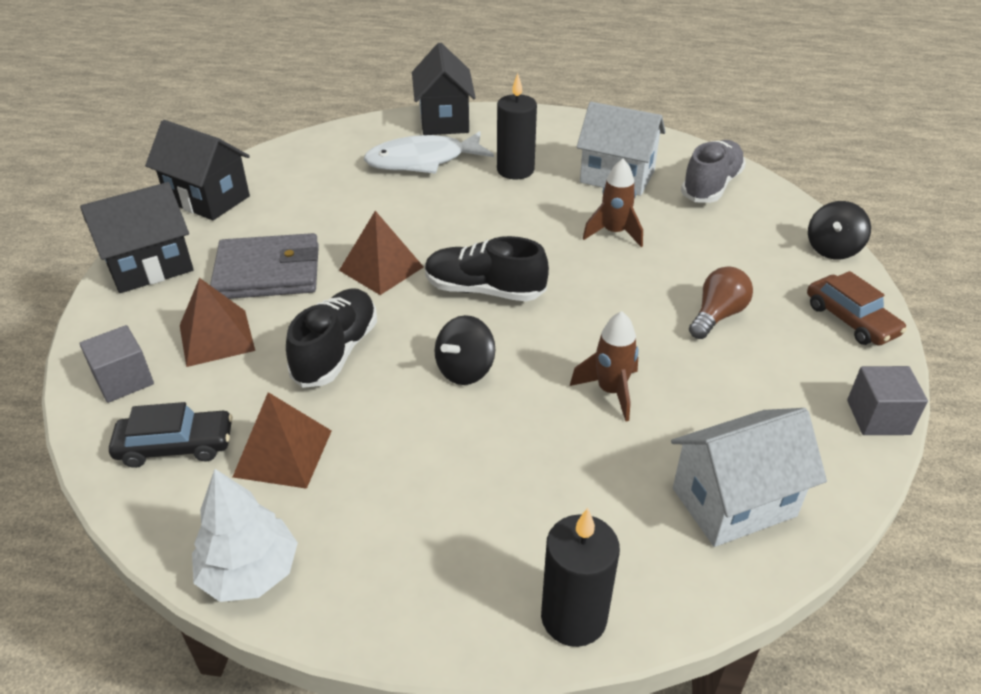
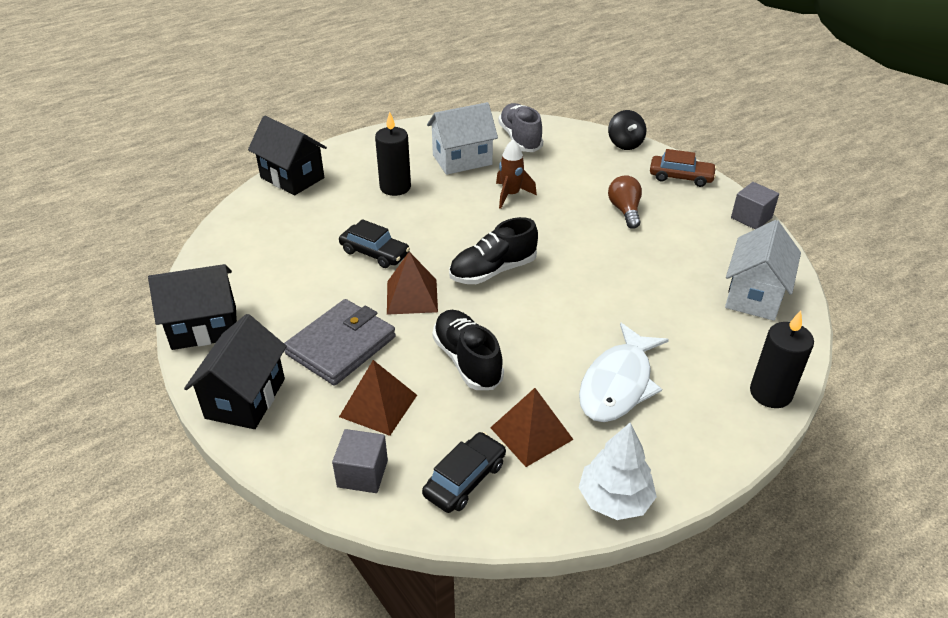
camera: 45 degrees left, 0 degrees up
(410, 215) = (374, 253): none -> black car
(422, 161) = (324, 213): white fish -> white fish (618, 384)
(465, 370) = (552, 320): black spinning top -> none
(611, 391) = (635, 281): brown rocket -> none

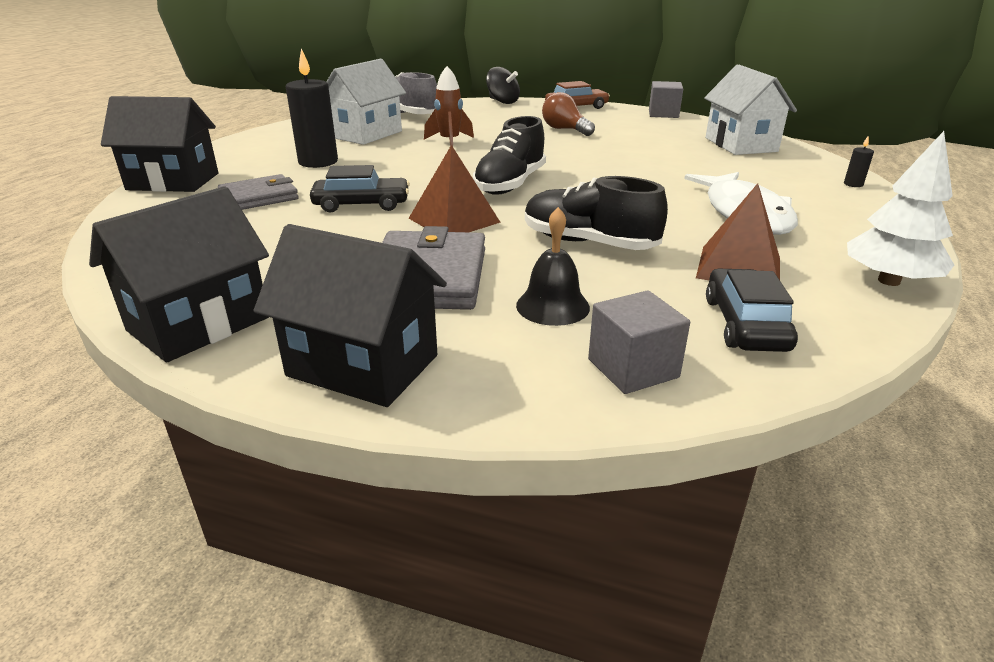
camera: 35 degrees left, 10 degrees down
(245, 398) = (362, 366): black house -> black house turned 45 degrees counterclockwise
(324, 218) = (259, 197): none -> grey wallet
(378, 405) = (552, 306): brown pyramid -> black bell
(770, 393) = (853, 184): black candle -> black candle, size x0.42

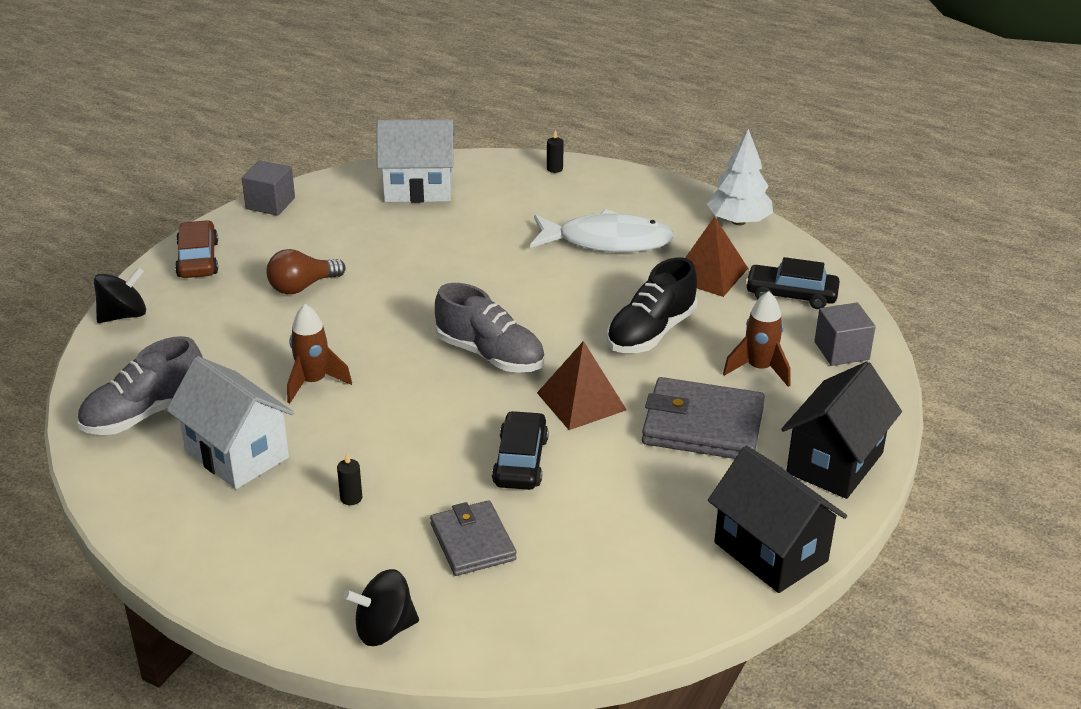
camera: 80 degrees left, 5 degrees up
(173, 181) = (384, 629): black house -> black spinning top
(318, 162) = (351, 498): black candle -> black candle, size x0.42
(510, 184) = (490, 355): black shoe -> grey shoe
(552, 306) = (759, 369): black bell -> brown rocket

